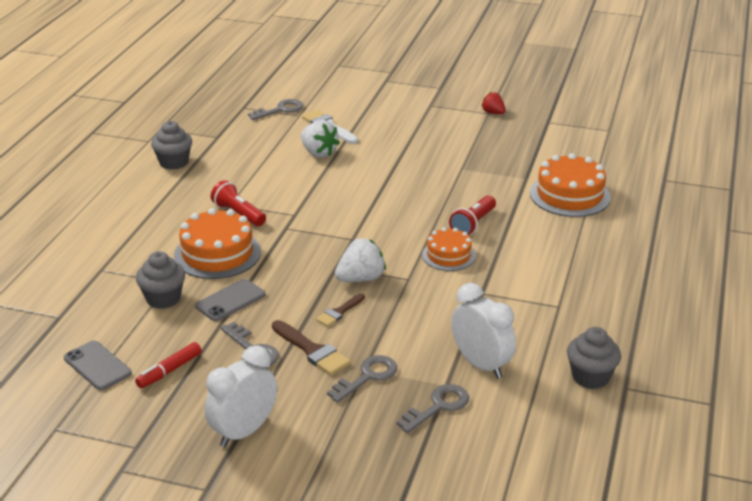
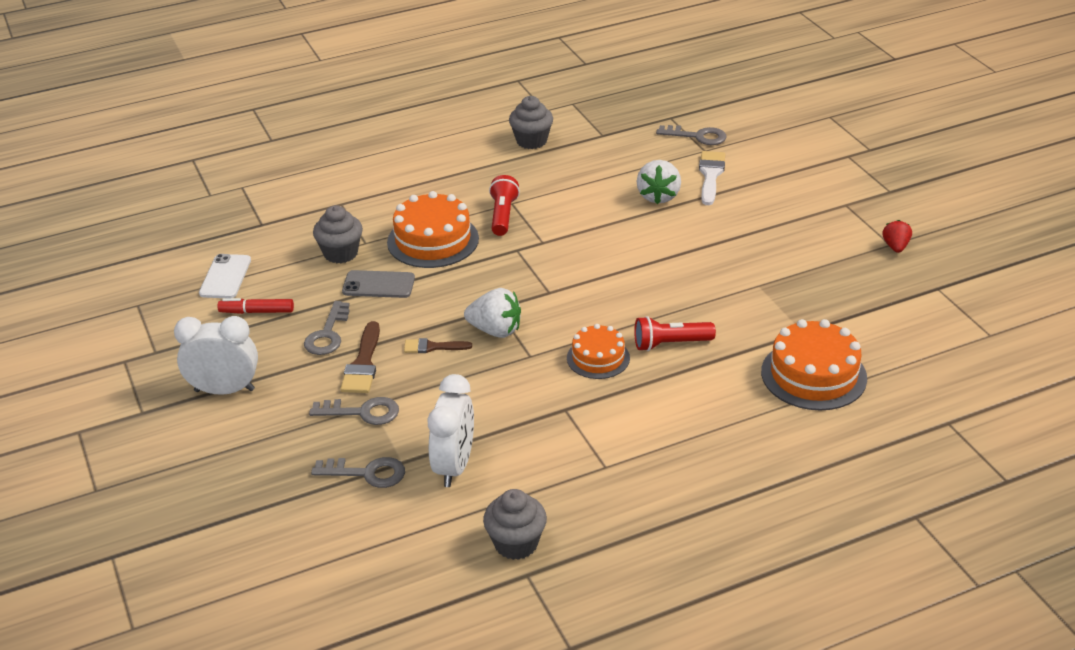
camera: 50 degrees right, 5 degrees up
(97, 366) = (225, 277): grey phone -> white phone

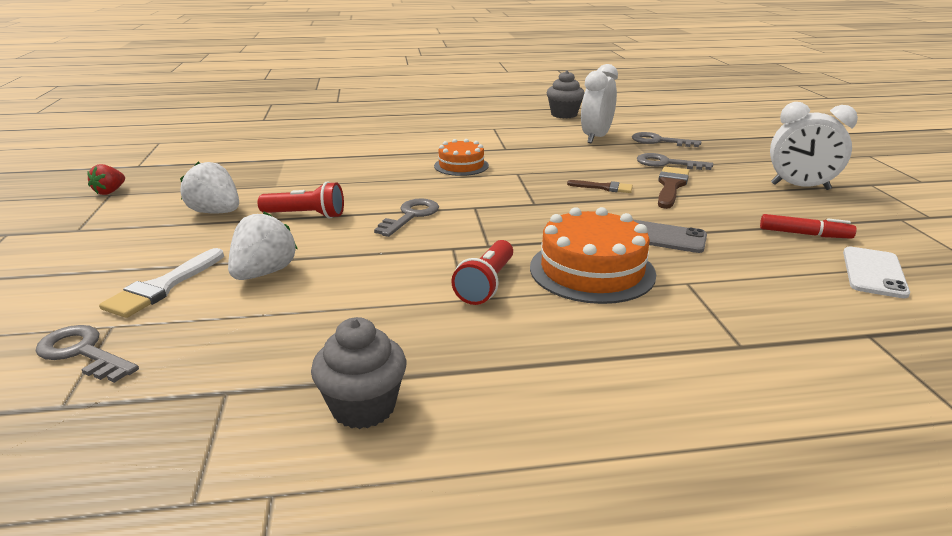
camera: 165 degrees left, 10 degrees down
(327, 334) = (712, 207): grey key -> grey key (411, 216)
(341, 253) = (719, 275): grey cupcake -> none
(495, 330) = (541, 190): white strawberry -> white strawberry (216, 212)
(670, 344) = (395, 165): red flashlight -> red flashlight (306, 215)
(813, 375) = (311, 142): orange cake -> none

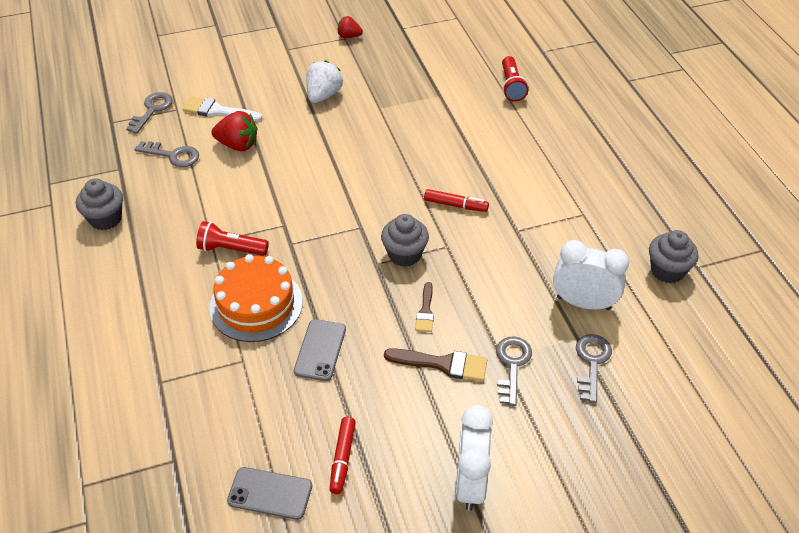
camera: 80 degrees right, 20 degrees up
(264, 273) = (238, 145): white strawberry -> red strawberry
(306, 215) = (326, 139): red flashlight -> red flashlight (511, 86)
(411, 216) = (335, 193): grey key -> grey key (173, 155)
(461, 166) = (455, 205): orange cake -> red marker
(524, 190) = (404, 254): none -> grey cupcake
(874, 272) = (270, 493): white phone -> grey phone

